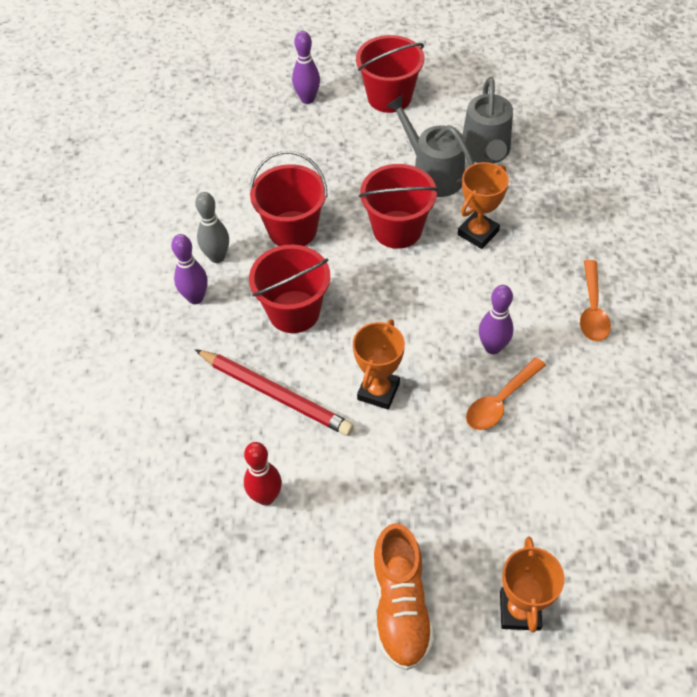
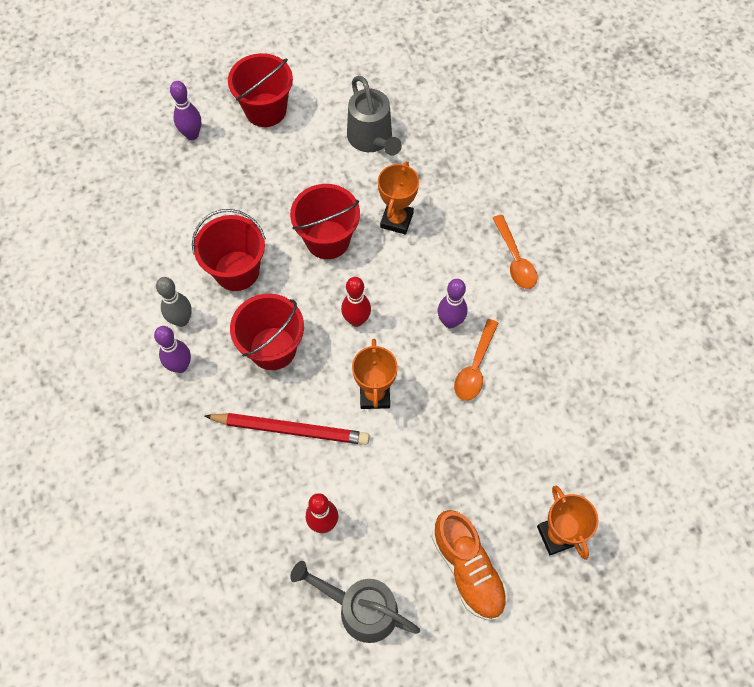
camera: 25 degrees left, 10 degrees up
(392, 313) = (356, 320): none -> red bowling pin
(433, 173) = (335, 175): grey watering can -> grey watering can (361, 608)

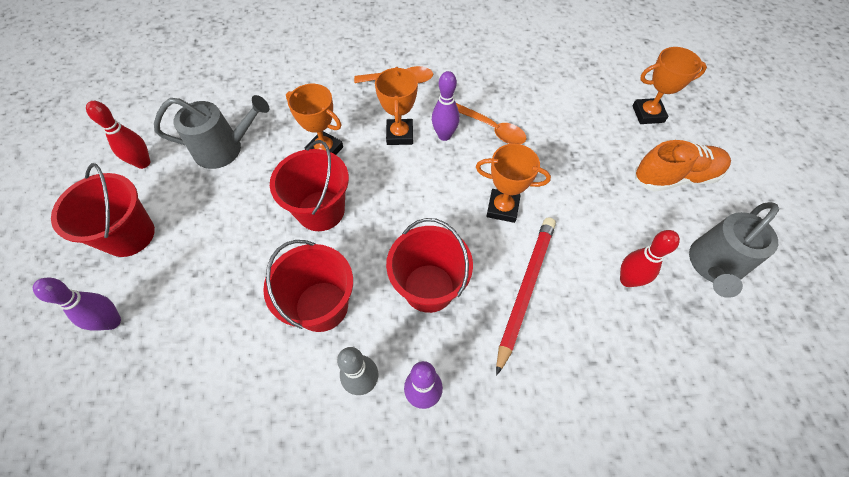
camera: 75 degrees left, 5 degrees down
(356, 320) = (420, 205): red bowling pin -> red bowling pin (143, 163)
(437, 280) = (399, 135): none -> orange trophy

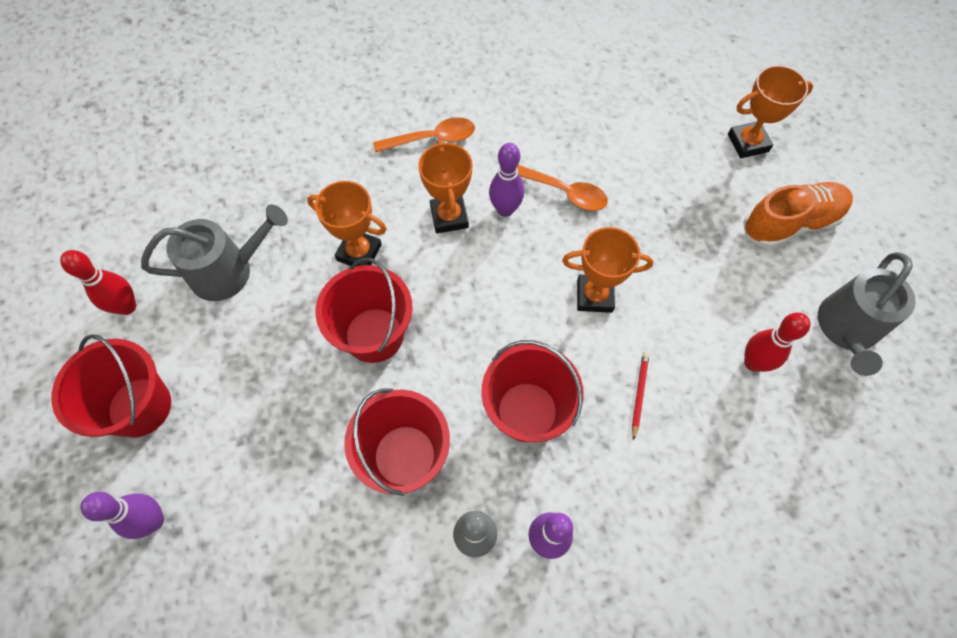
camera: 10 degrees left, 5 degrees up
(525, 289) = (639, 394): red pencil -> red pencil, size x0.45

